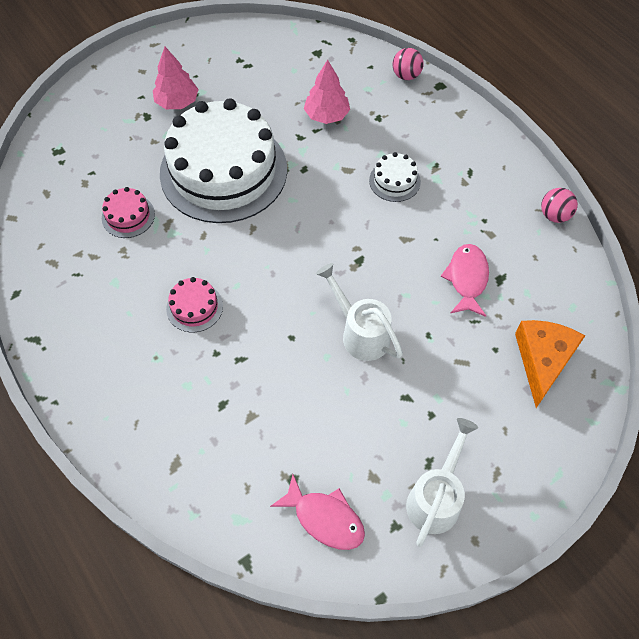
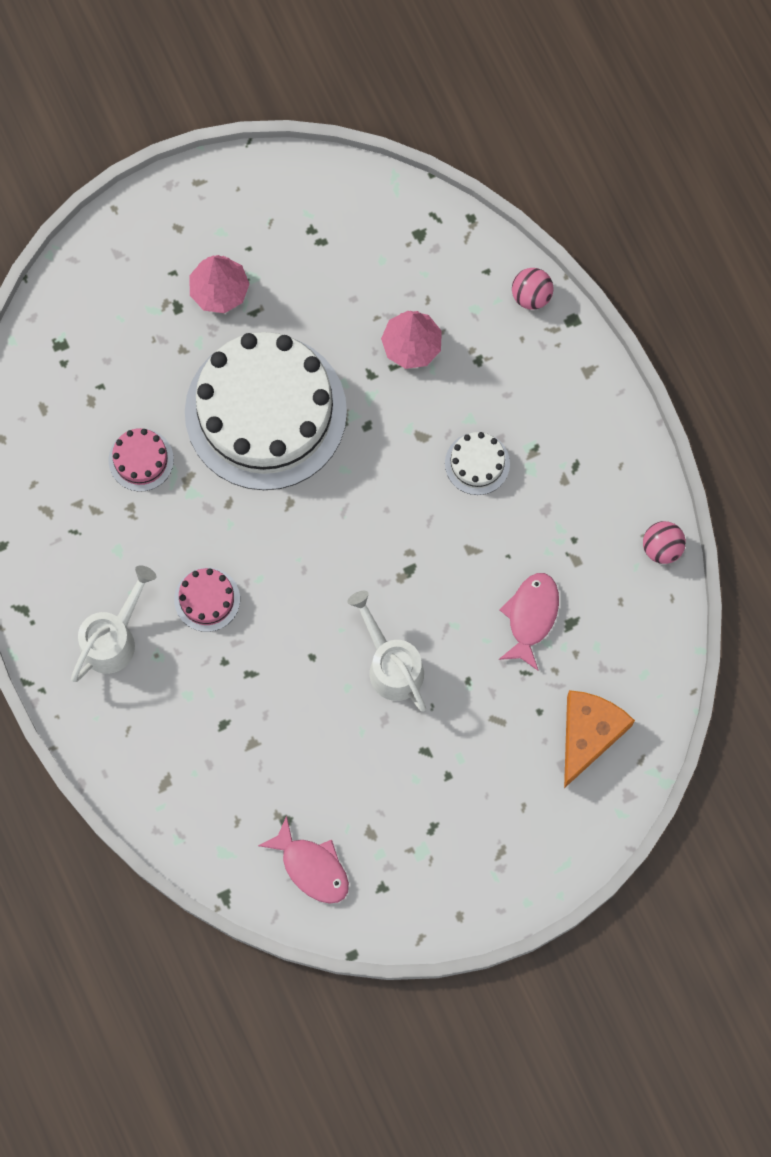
camera: 10 degrees right, 15 degrees up
(436, 498) = (431, 866): white watering can -> white watering can (113, 638)

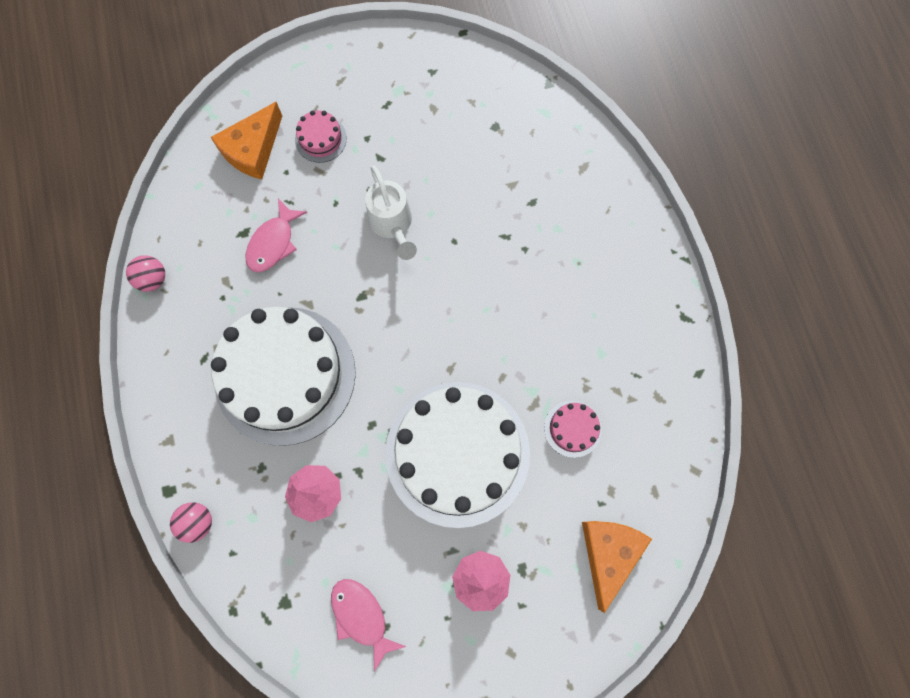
camera: 170 degrees left, 0 degrees up
(87, 338) = (608, 553): none -> orange cheese
(113, 638) = (612, 282): white watering can -> none
(207, 599) = (531, 300): pink cake -> pink cake (320, 139)
(311, 867) = (481, 93): pink fish -> pink fish (361, 616)
(477, 463) = (285, 375): white cake -> white cake, size x2.50

